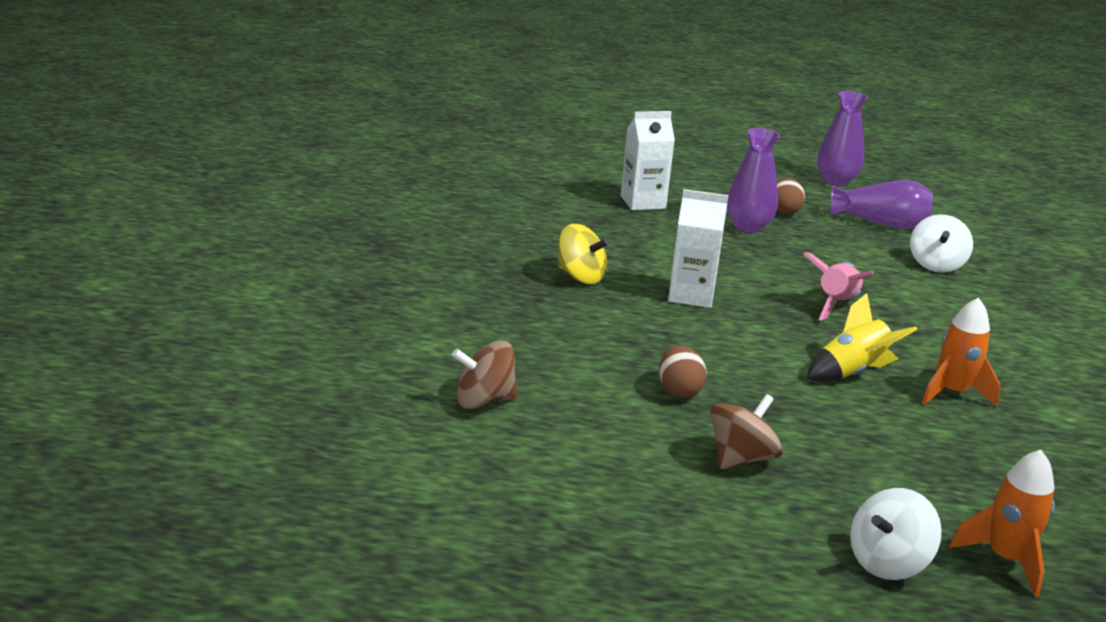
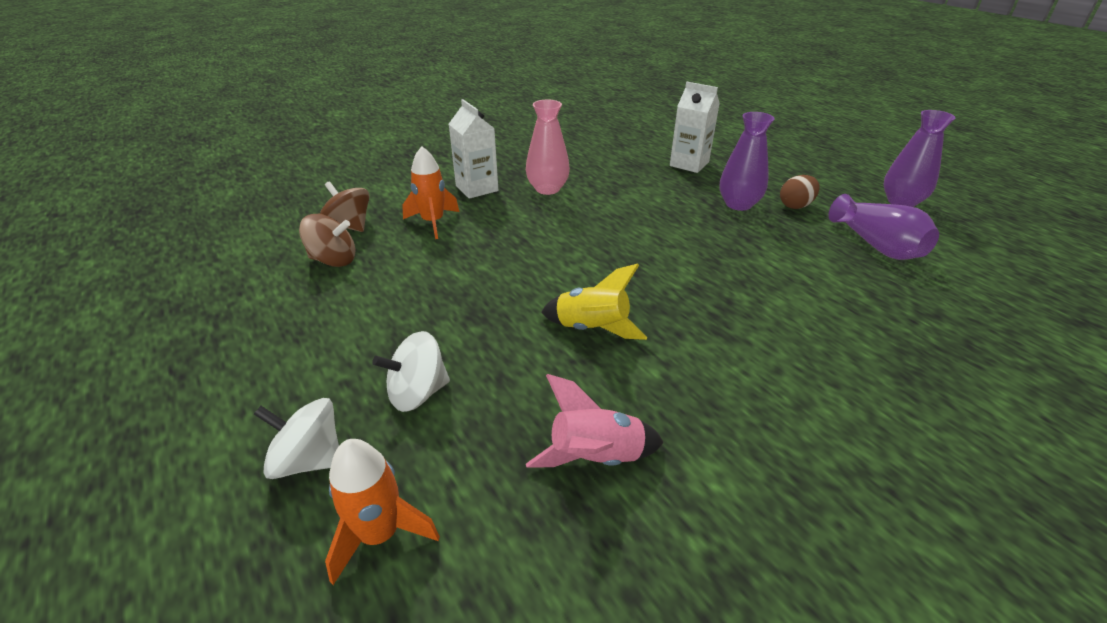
camera: 50 degrees right, 10 degrees up
(580, 276) = (547, 189): yellow spinning top -> pink vase
(679, 390) = (451, 275): brown egg -> none
(691, 295) = (592, 227): white carton -> white carton (477, 188)
(741, 458) = (390, 332): brown spinning top -> brown spinning top (333, 260)
(836, 304) = (690, 280): pink rocket -> pink rocket (596, 458)
(936, 264) = (864, 295): white spinning top -> white spinning top (417, 393)
(952, 392) = (642, 391): orange rocket -> orange rocket (433, 222)

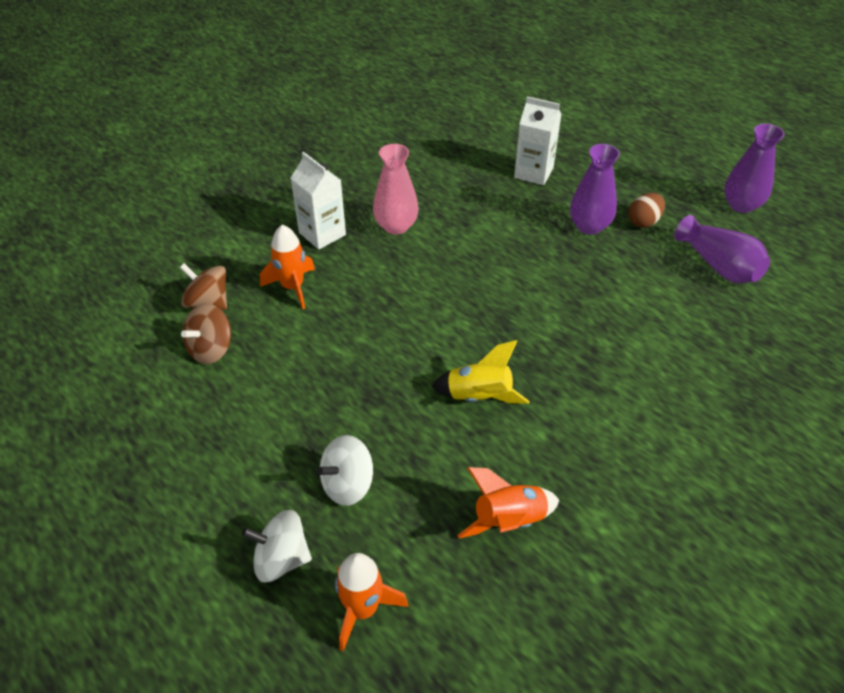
camera: 10 degrees left, 10 degrees up
(333, 260) = (211, 349): brown spinning top -> brown spinning top turned 135 degrees clockwise
(596, 458) = (509, 521): pink rocket -> orange rocket

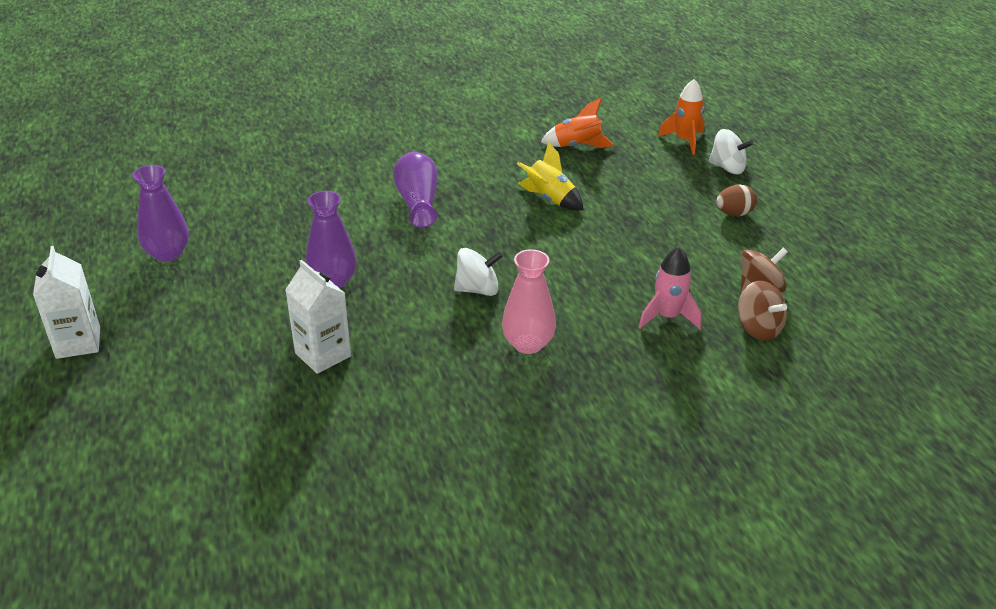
camera: 155 degrees left, 10 degrees down
(292, 287) = (667, 317): orange rocket -> pink rocket
(322, 234) = (614, 361): white carton -> white carton (78, 343)
(347, 484) = (671, 185): white spinning top -> white spinning top (477, 289)
(643, 222) = (278, 269): brown egg -> brown egg (734, 214)
(719, 265) = (266, 218): purple vase -> purple vase (418, 202)

